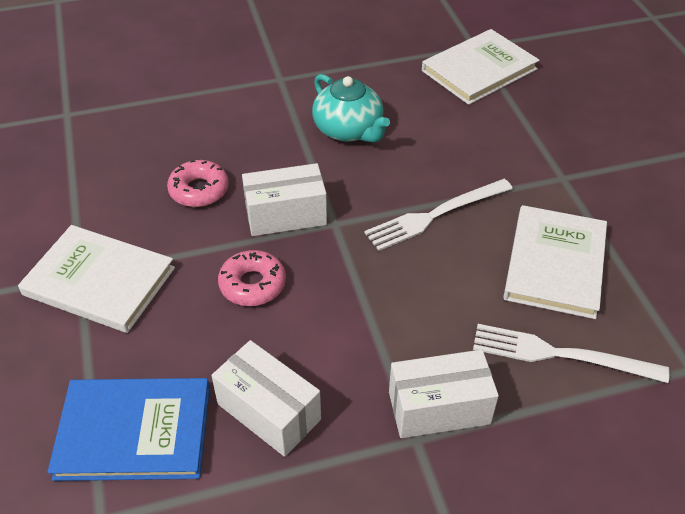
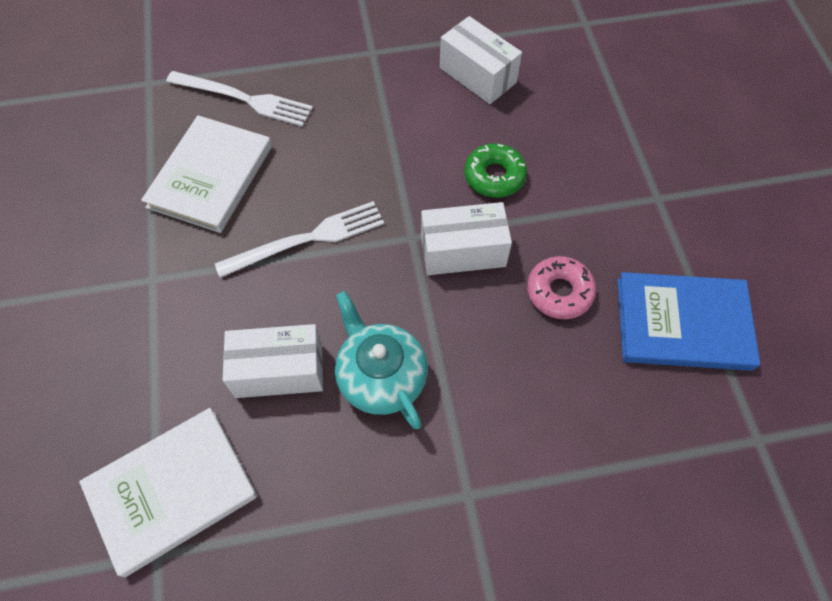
camera: 175 degrees left, 15 degrees up
(99, 281) = (637, 189): white book -> none
(134, 431) = (575, 69): blue book -> blue book (683, 323)
(252, 284) = (494, 176): pink donut -> green donut
(439, 408) = (351, 69): white box -> white box (279, 371)

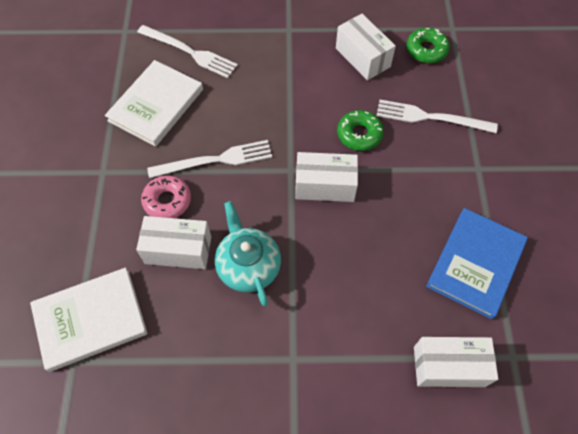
camera: 10 degrees right, 0 degrees up
(558, 55) = (426, 50): none -> green donut
(559, 292) = (389, 226): pink donut -> pink donut (167, 201)
(583, 141) = (431, 117): none -> white fork
(678, 468) = (449, 366): none -> white box
(683, 323) = (476, 263): blue book -> blue book turned 75 degrees counterclockwise

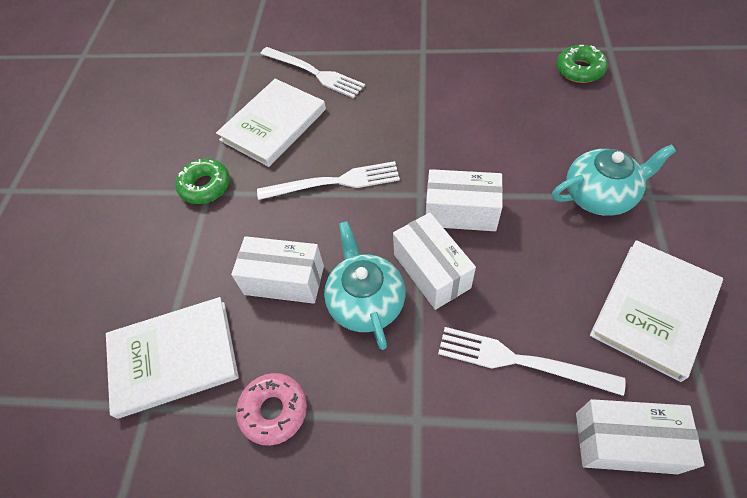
camera: 10 degrees right, 5 degrees down
(167, 201) = (276, 225): pink donut -> pink donut (274, 410)
(359, 134) = (502, 157): green donut -> green donut (205, 186)
(362, 57) = (505, 77): white box -> white box (431, 271)
(431, 117) = (588, 140): white fork -> white fork (520, 361)
(438, 168) = (600, 195): none -> turquoise teapot
(476, 263) = (654, 310): blue book -> white book

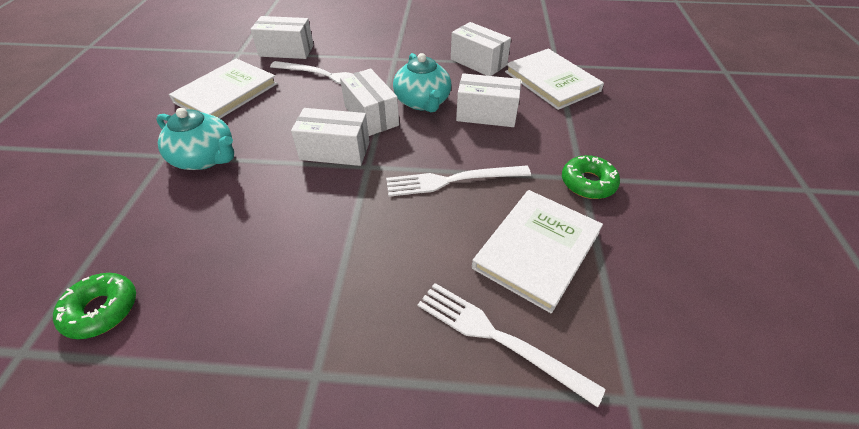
camera: 175 degrees right, 10 degrees down
(174, 358) = (551, 81): white book -> white book turned 75 degrees clockwise
(274, 410) = (478, 62): pink donut -> white box
(600, 195) = (205, 158): turquoise teapot -> turquoise teapot turned 135 degrees counterclockwise

